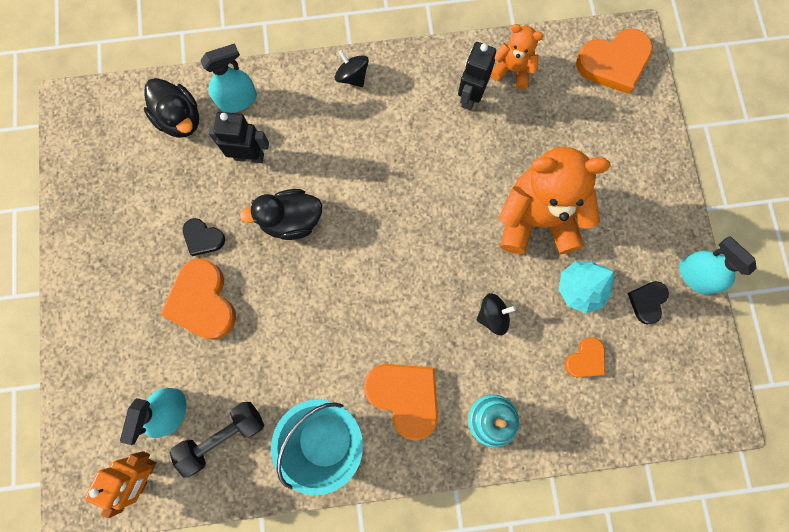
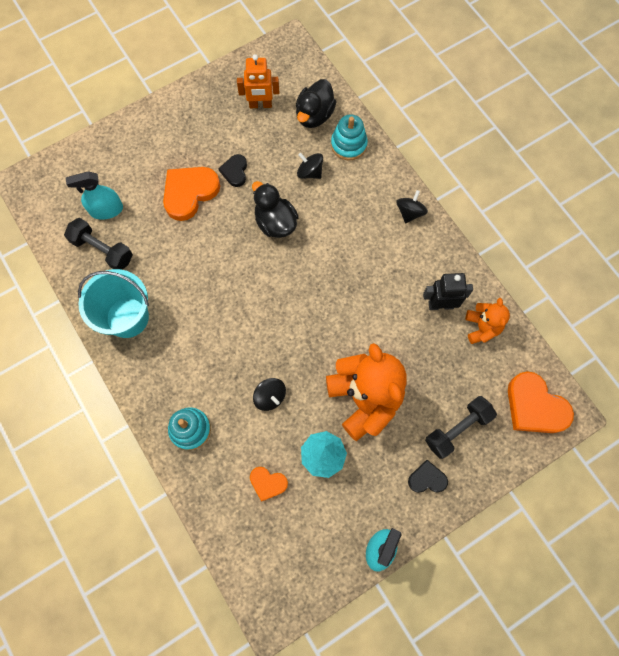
camera: 65 degrees right, 5 degrees down
(144, 475) = (58, 214): orange robot -> orange robot (260, 105)
(237, 100) = (348, 144): turquoise spray bottle -> turquoise stacking toy
(249, 156) = (310, 172): black robot -> black spinning top
(405, 396) = (181, 359): orange heart -> none
(606, 144) = (457, 429): none -> black dumbbell
(647, 301) = (338, 515): black heart -> black heart (427, 479)

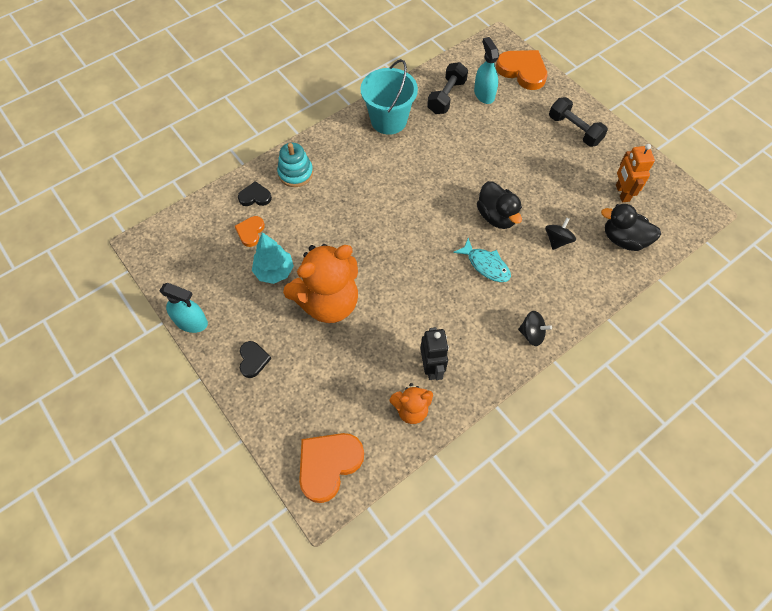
camera: 85 degrees right, 10 degrees down
(189, 193) = (513, 148): orange heart -> orange heart (522, 71)
(235, 171) = (543, 180): black heart -> black heart (255, 196)
(270, 397) = (326, 227): black spinning top -> none
(275, 222) = (496, 216): black duck -> black duck turned 105 degrees clockwise
(332, 241) = (486, 265): none -> turquoise fish
(348, 144) = (598, 272): turquoise stacking toy -> none
(457, 429) = (302, 386): black dumbbell -> black dumbbell (574, 130)

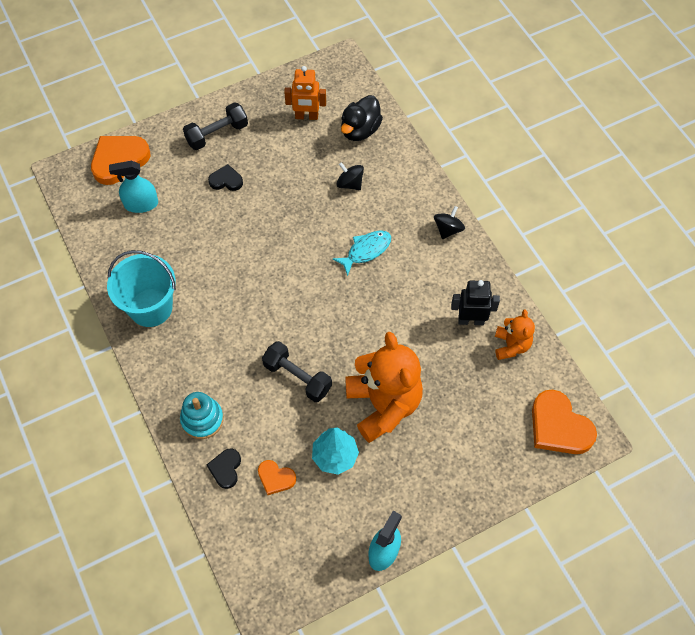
camera: 80 degrees left, 0 degrees up
(253, 360) = (440, 488): black heart -> black heart (226, 180)
(446, 97) = (133, 242): black dumbbell -> black dumbbell (297, 377)
(496, 216) = (310, 229): black duck -> none

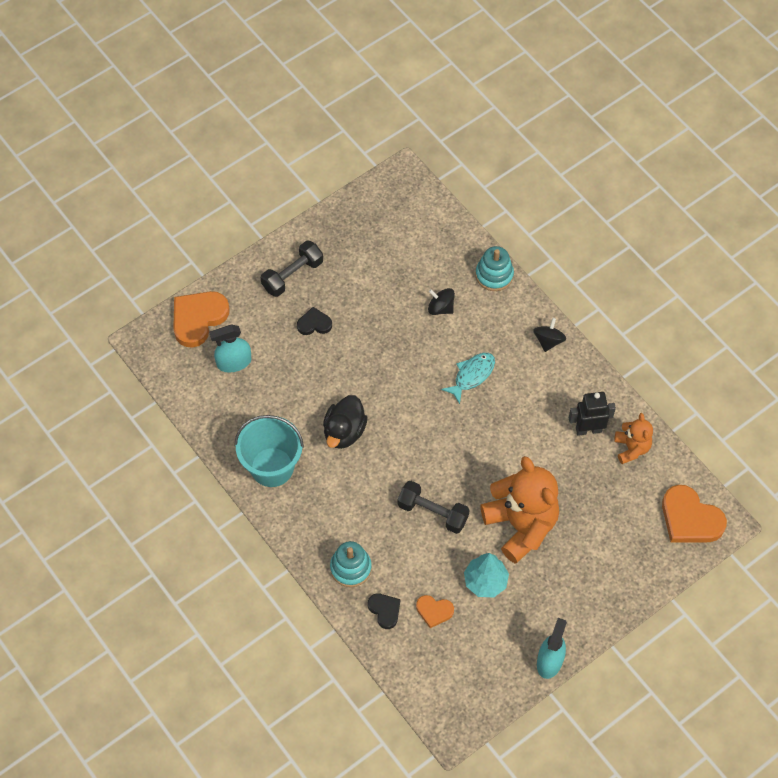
camera: 10 degrees left, 0 degrees up
(225, 469) = (384, 610): black heart -> black heart turned 150 degrees clockwise
(306, 116) = (380, 242): orange robot -> none
(360, 130) = (438, 249): black duck -> black duck (344, 431)
(408, 161) = (494, 275): none -> turquoise stacking toy

